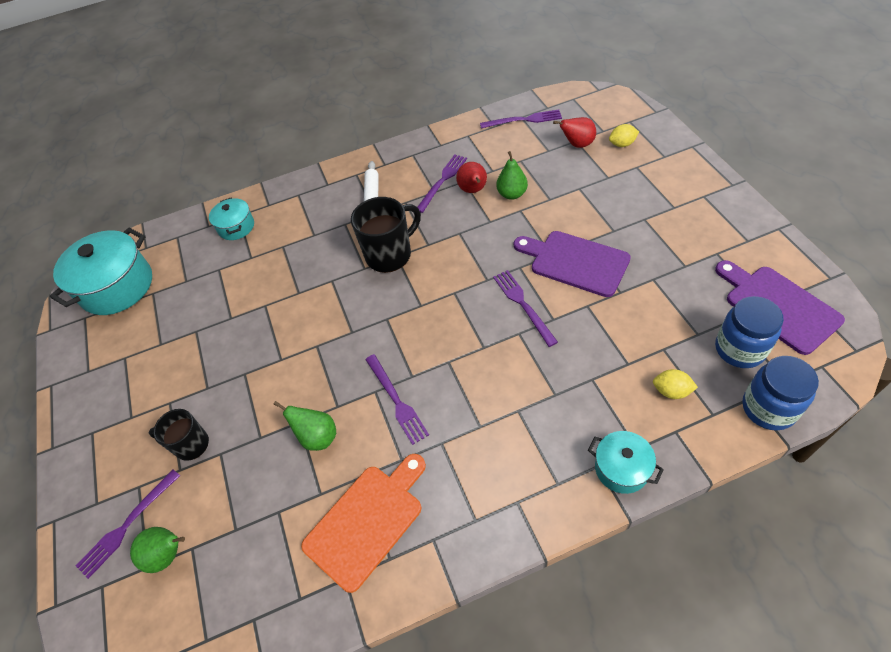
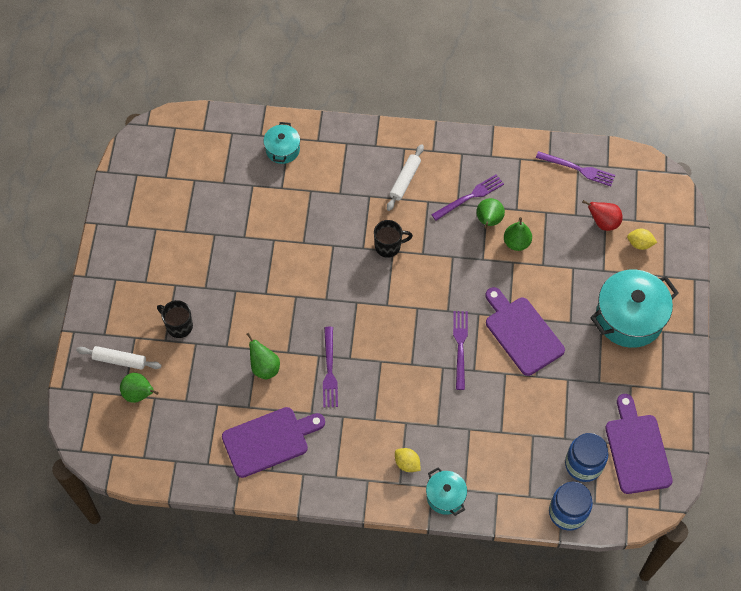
camera: 20 degrees right, 10 degrees up
(117, 286) = (169, 158): turquoise pot -> turquoise pot (629, 317)
(127, 525) = (119, 360): purple fork -> white rolling pin
(367, 521) = (269, 441): orange cutting board -> purple cutting board
(390, 254) = (388, 246): black mug -> black mug, size x0.63
(473, 190) = (488, 221): red pear -> green pear
(671, 391) = (515, 466): yellow lemon -> yellow lemon (407, 463)

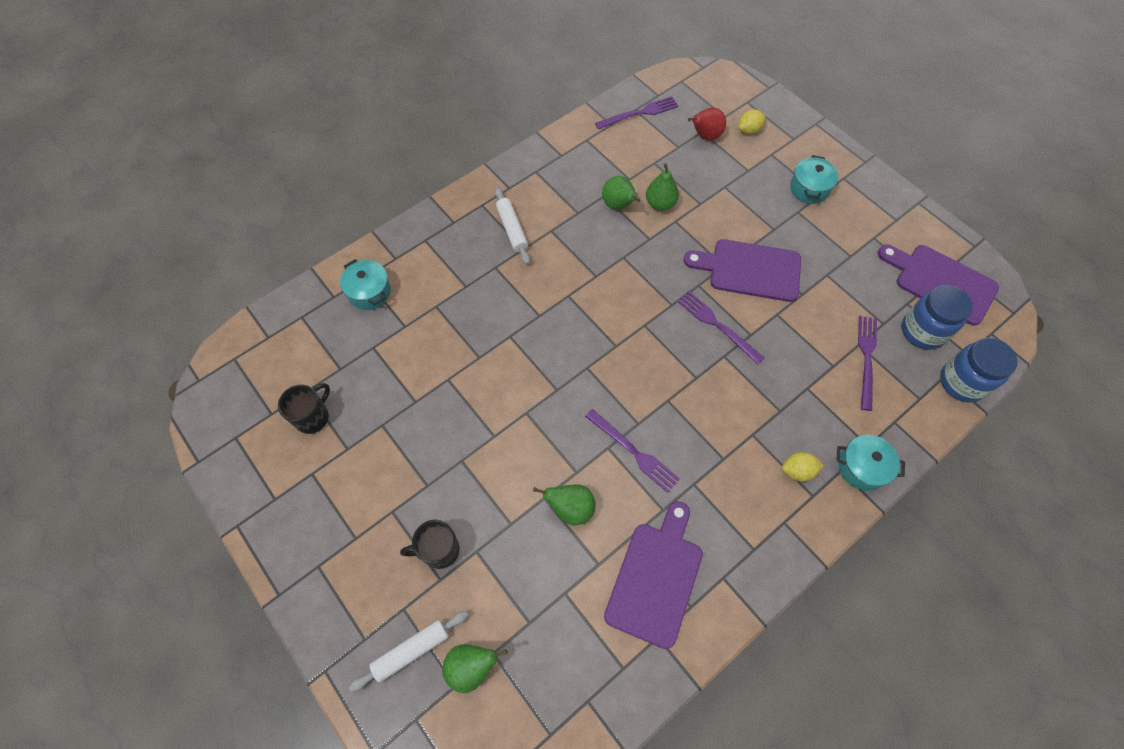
camera: 45 degrees left, 0 degrees up
(388, 246) = (560, 295): black mug -> black mug (313, 417)
(470, 197) = (581, 199): purple fork -> purple fork (866, 358)
(629, 317) = (809, 188): turquoise pot -> turquoise pot, size x0.53

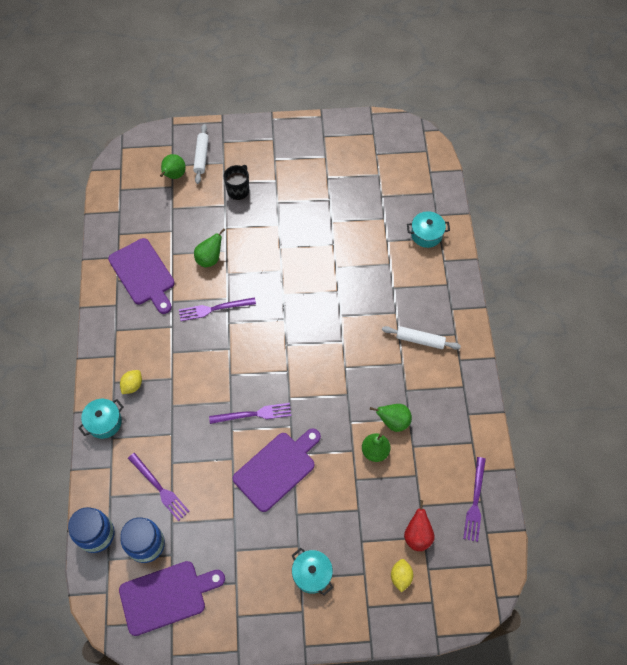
camera: 125 degrees right, 0 degrees up
(313, 417) = (359, 171): black mug -> none

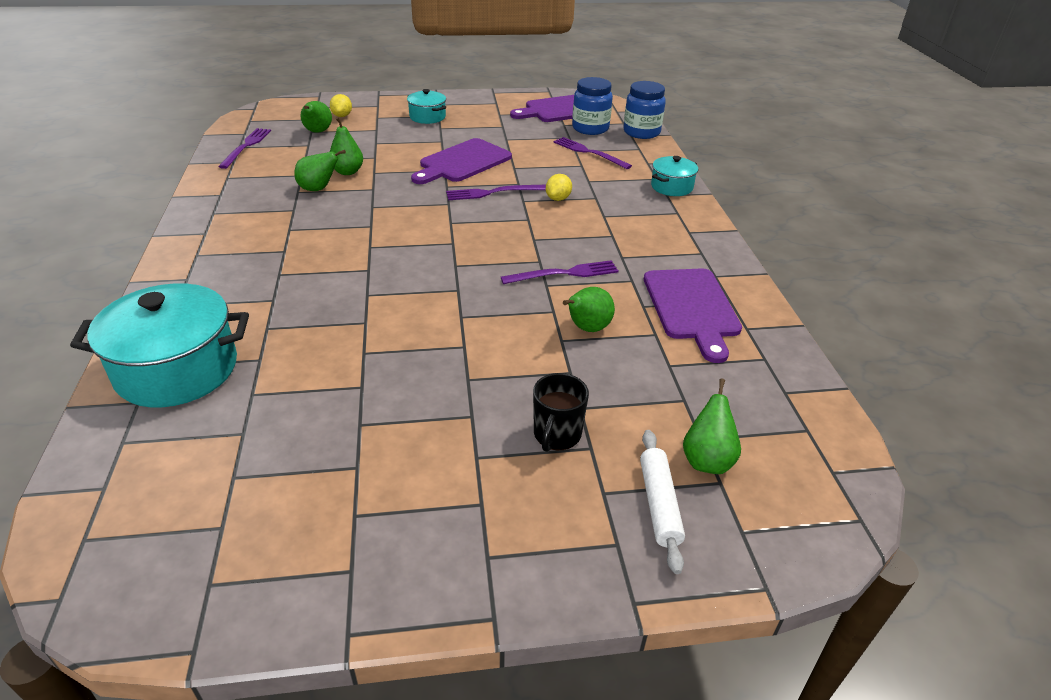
camera: 175 degrees right, 25 degrees down
(132, 385) = (652, 210): yellow lemon -> yellow lemon (558, 199)
(143, 274) = (691, 308): purple cutting board -> purple cutting board turned 150 degrees counterclockwise
(417, 535) = (317, 132): red pear -> green pear
(420, 340) = (253, 249): white rolling pin -> none
(426, 234) = (177, 369): turquoise pot -> turquoise pot, size x1.88

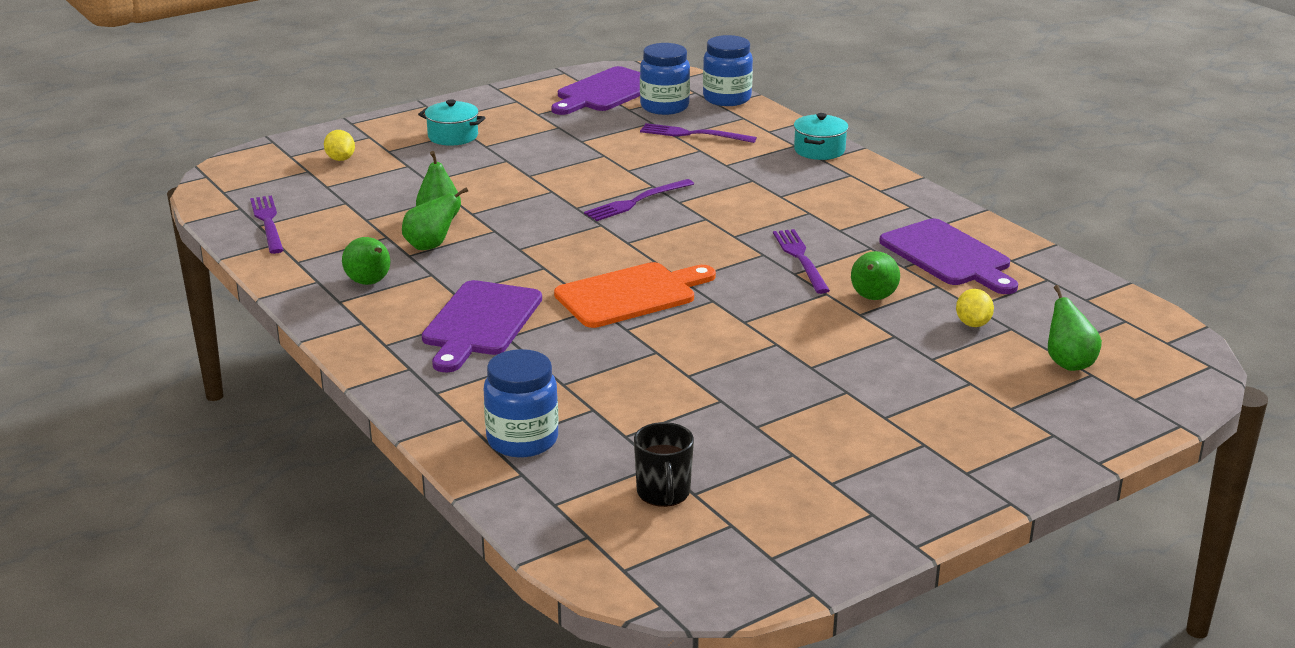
camera: 25 degrees left, 10 degrees down
(177, 369) = (522, 440): turquoise pot -> blue jar
(317, 132) = (336, 185): green pear -> green pear (370, 283)
(404, 266) = (631, 295): none -> orange cutting board
(462, 162) = (562, 178): purple cutting board -> purple cutting board (480, 323)
(556, 435) = (933, 383): black mug -> black mug (663, 493)
(558, 199) = (714, 190): yellow lemon -> yellow lemon (973, 324)
(564, 274) = (800, 259): purple fork -> purple fork turned 60 degrees counterclockwise
(659, 504) = (1060, 401): white rolling pin -> none

